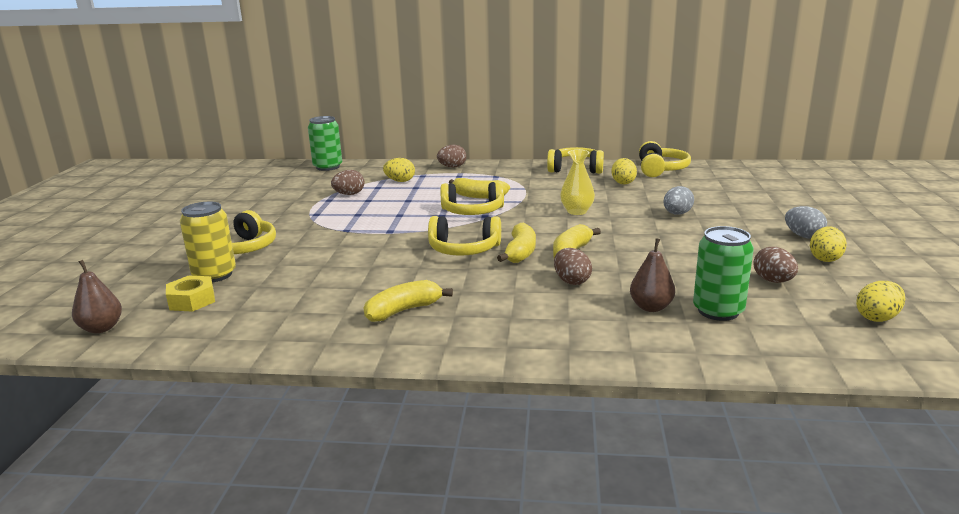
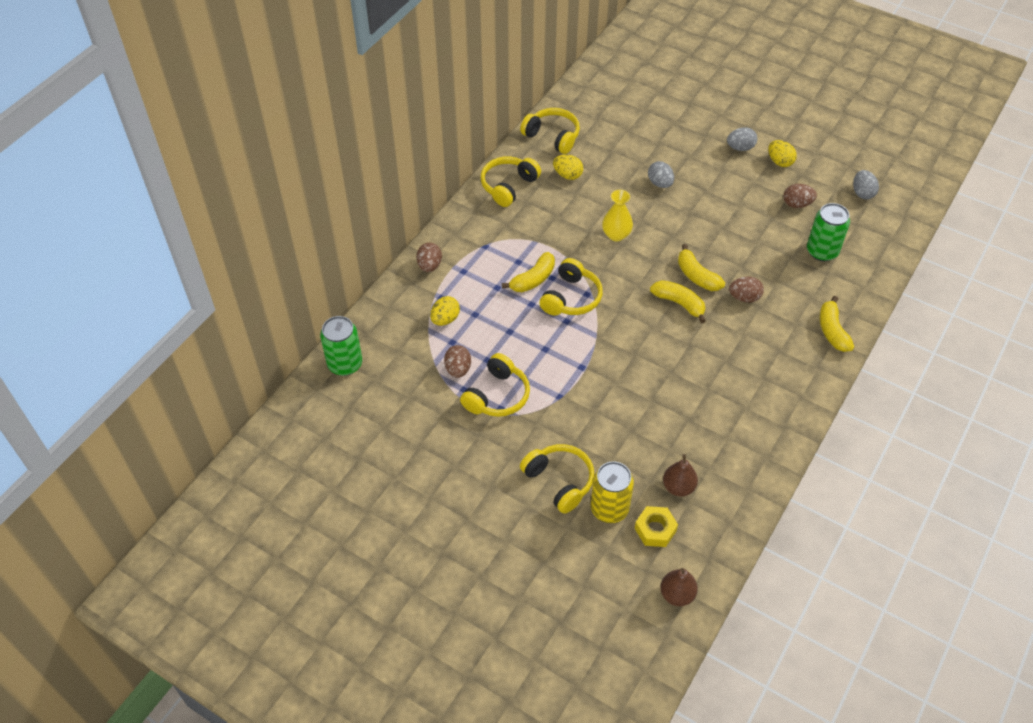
camera: 65 degrees left, 30 degrees up
(403, 311) = (742, 403): yellow banana -> yellow banana (832, 331)
(464, 249) = (653, 333): yellow headphones -> yellow headphones (497, 396)
(651, 307) = (802, 278): brown pear -> brown pear (678, 487)
(877, 318) = (862, 193): yellow egg -> grey egg

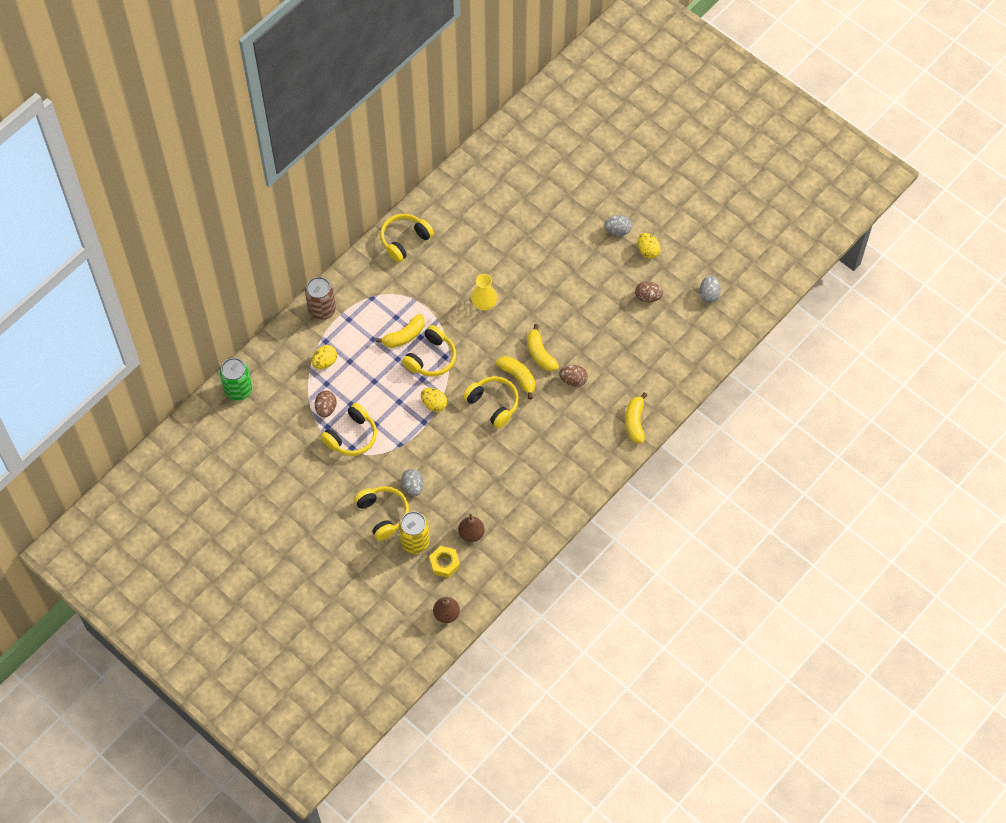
camera: 10 degrees right, 10 degrees up
(429, 266) = (322, 310): brown egg -> brown can
(552, 136) = (455, 193): yellow headphones -> yellow headphones (493, 404)
(567, 175) = (458, 237): yellow egg -> yellow egg (434, 404)
(660, 183) = (536, 257): grey egg -> grey egg (413, 487)
(822, 251) = (653, 347): green can -> none

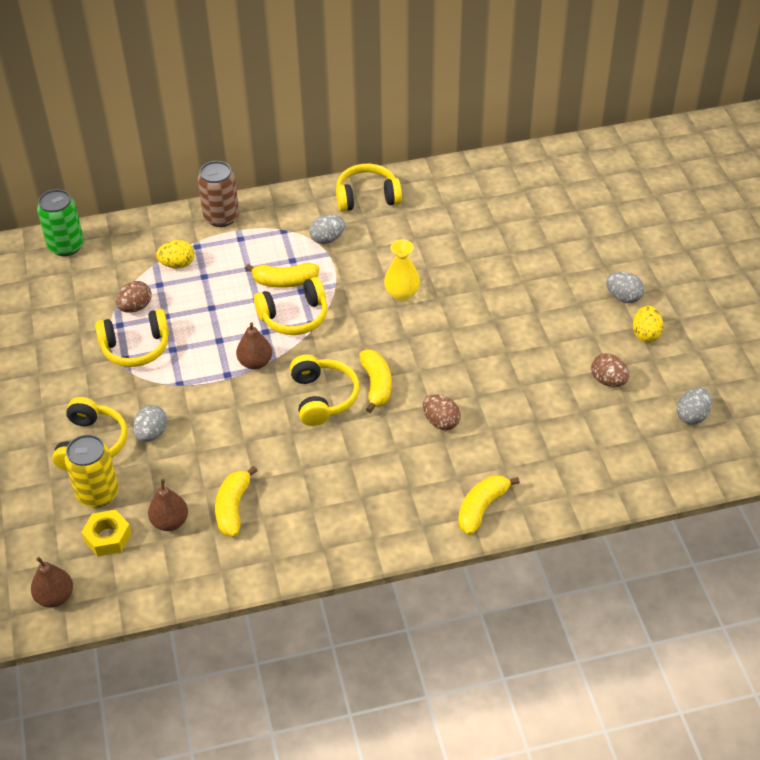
camera: 35 degrees right, 15 degrees down
(405, 288) = (327, 239): none -> grey egg
(434, 404) = (255, 363): yellow egg -> brown pear
(540, 354) = (424, 375): yellow banana -> yellow banana (233, 508)

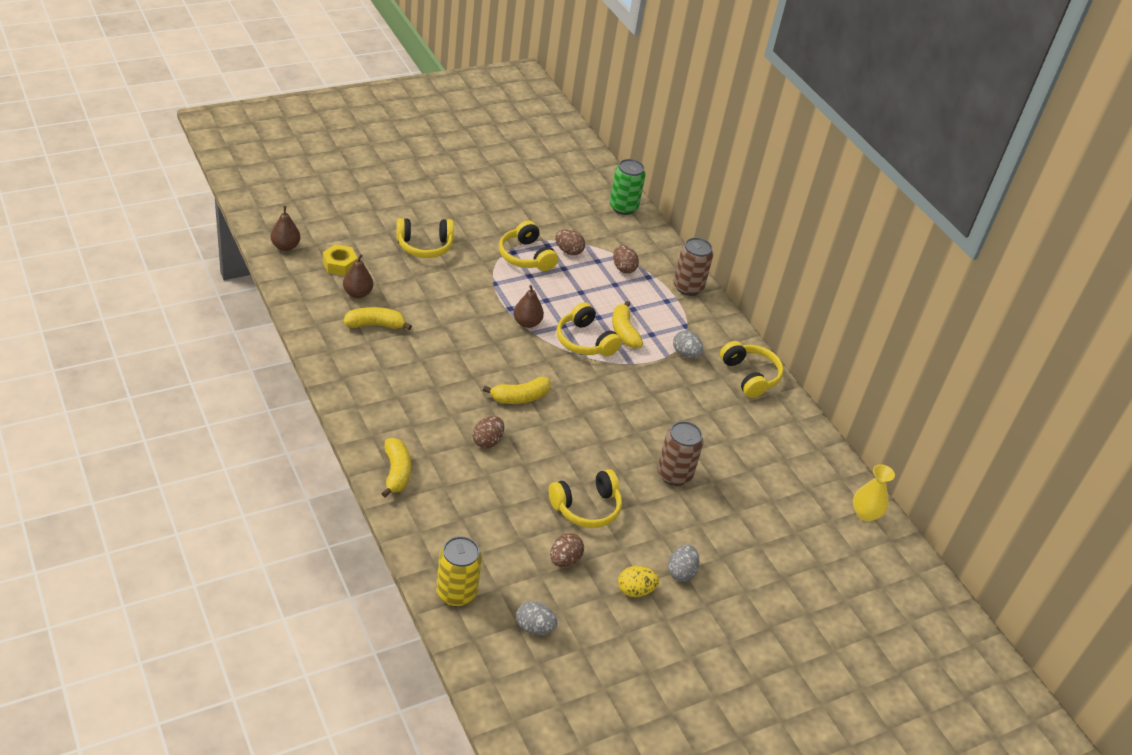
camera: 70 degrees right, 5 degrees down
(98, 493) = (379, 255): yellow can -> yellow can (456, 593)
(152, 433) = (440, 275): grey egg -> none
(177, 264) = (623, 268): yellow egg -> brown egg
(323, 397) = (498, 365): yellow headphones -> yellow headphones (586, 507)
(402, 294) = (633, 407): yellow vase -> yellow vase (865, 514)
(481, 508) = (396, 472): yellow banana -> yellow banana turned 60 degrees clockwise
(499, 279) = (674, 474): none -> brown can

